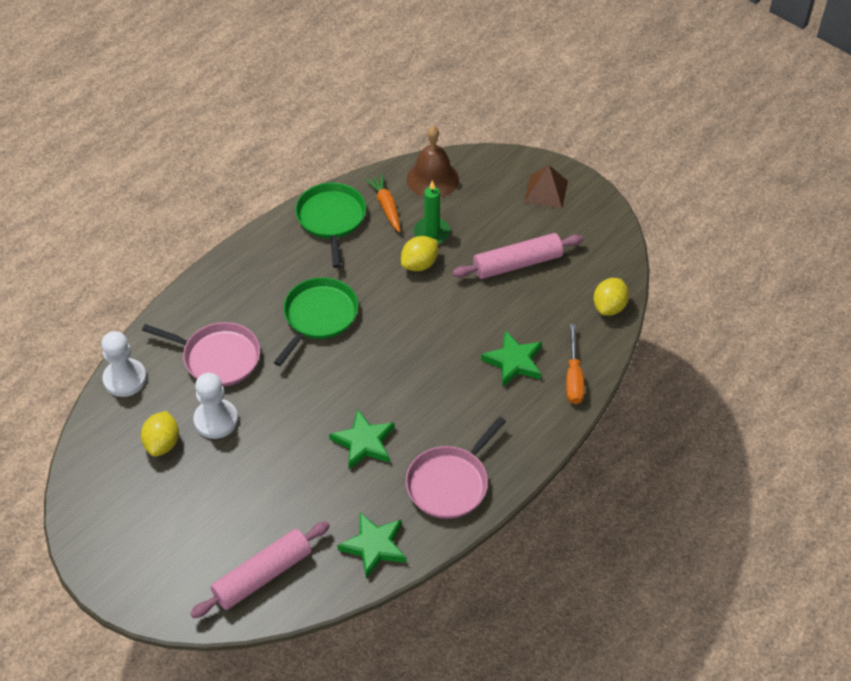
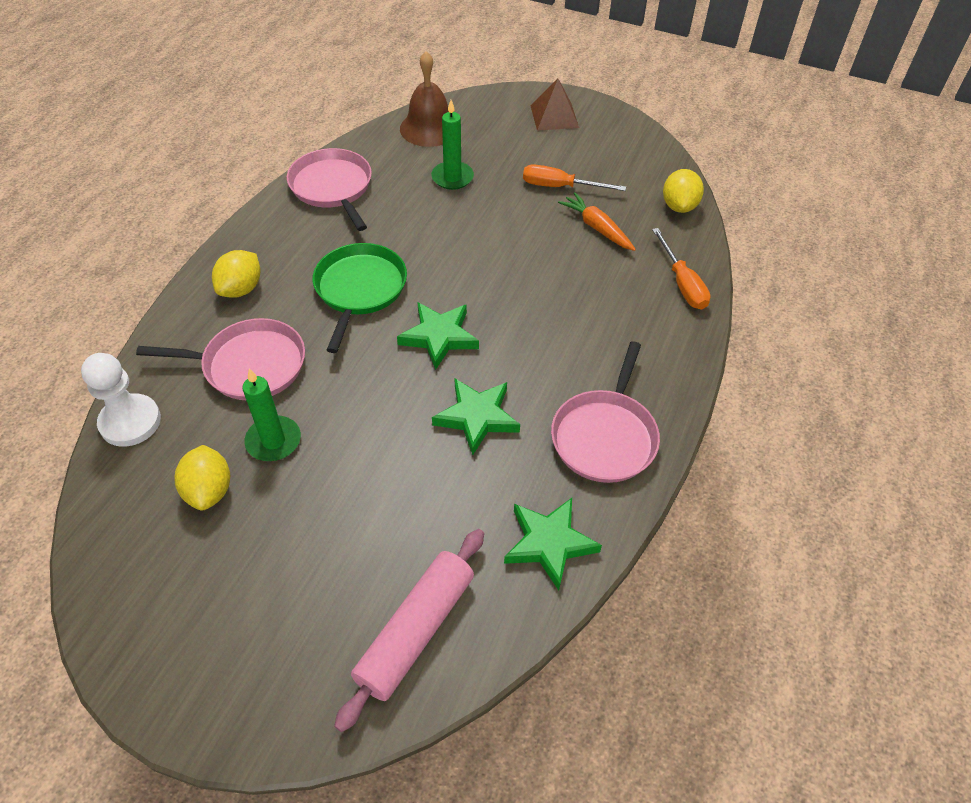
camera: 20 degrees left, 0 degrees up
(216, 420) = (273, 441): white pawn -> green candle
(331, 219) = (332, 187): green pan -> pink pan
(386, 206) = (390, 163): orange carrot -> orange carrot (597, 228)
(419, 264) = (453, 210): yellow lemon -> yellow lemon (241, 289)
(514, 361) = (608, 283): green star -> green star (439, 337)
(517, 263) = (560, 187): pink rolling pin -> orange screwdriver

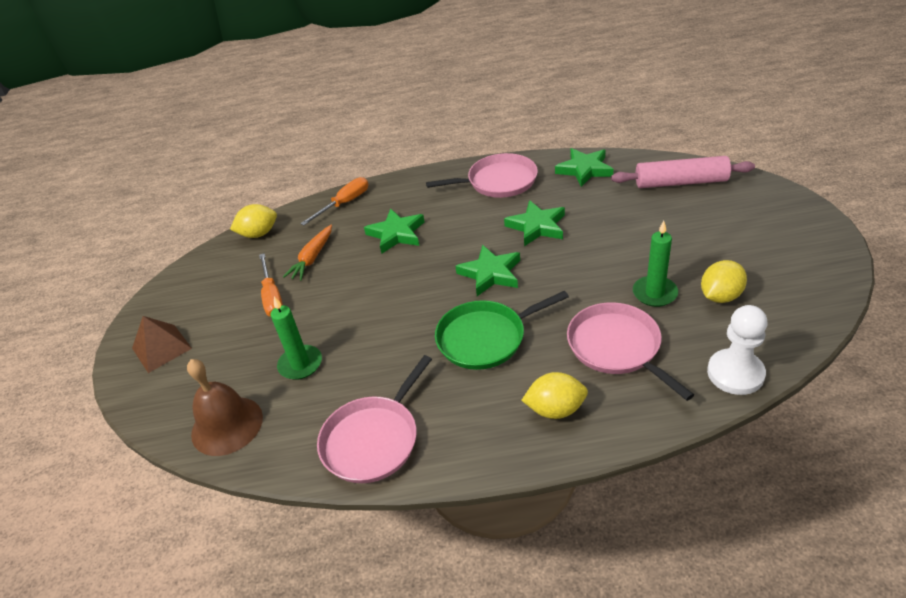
camera: 115 degrees left, 10 degrees down
(579, 299) = (396, 234): none -> green star

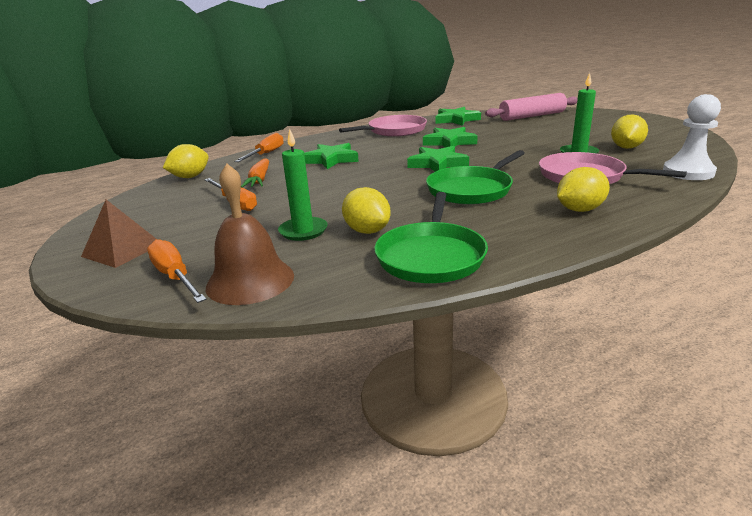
camera: 25 degrees left, 15 degrees down
(181, 401) = (175, 277): none -> orange screwdriver
(349, 382) = (367, 231): none -> yellow lemon
(373, 439) = (431, 256): pink pan -> green pan

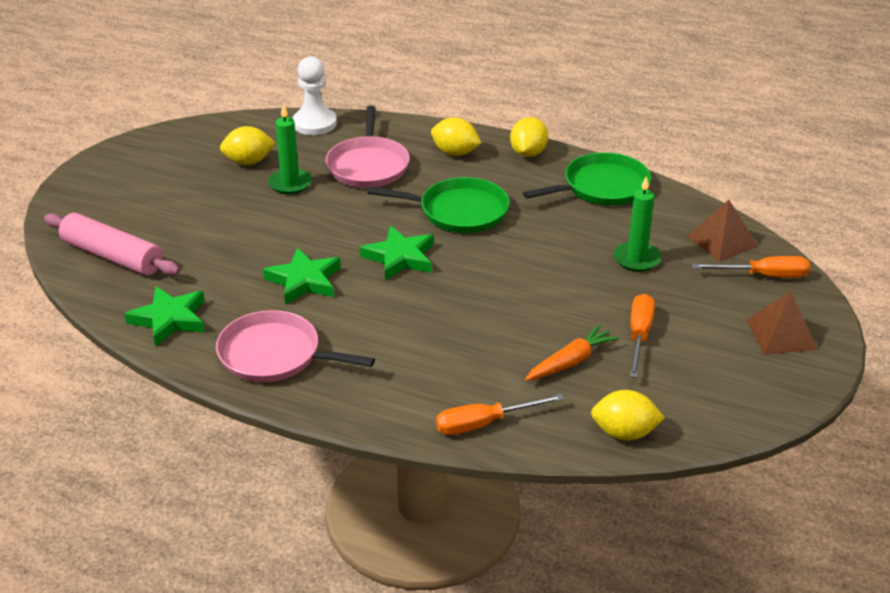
camera: 130 degrees left, 10 degrees up
(175, 277) = (763, 276): orange screwdriver -> orange screwdriver turned 105 degrees counterclockwise
(250, 281) = (722, 241): brown bell -> brown pyramid
(331, 160) = (453, 345): green star -> none
(367, 231) = (599, 228): yellow lemon -> yellow lemon (528, 153)

